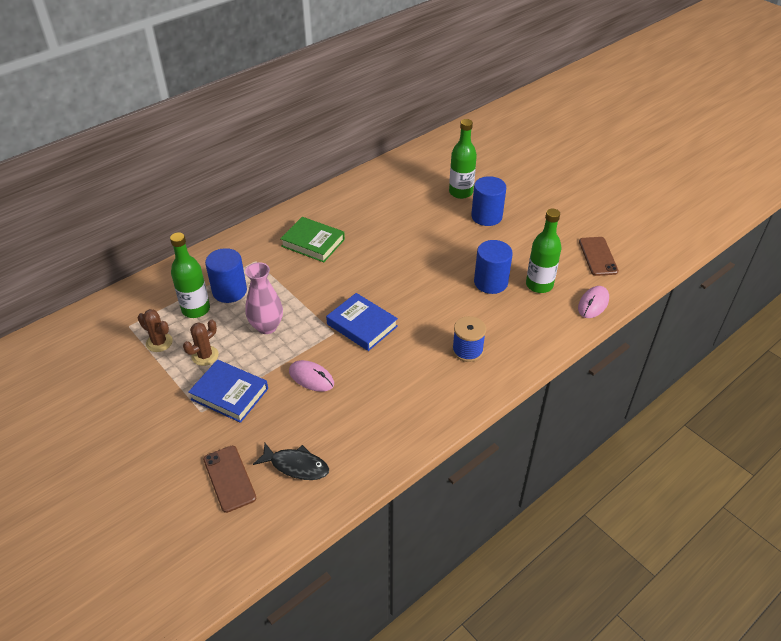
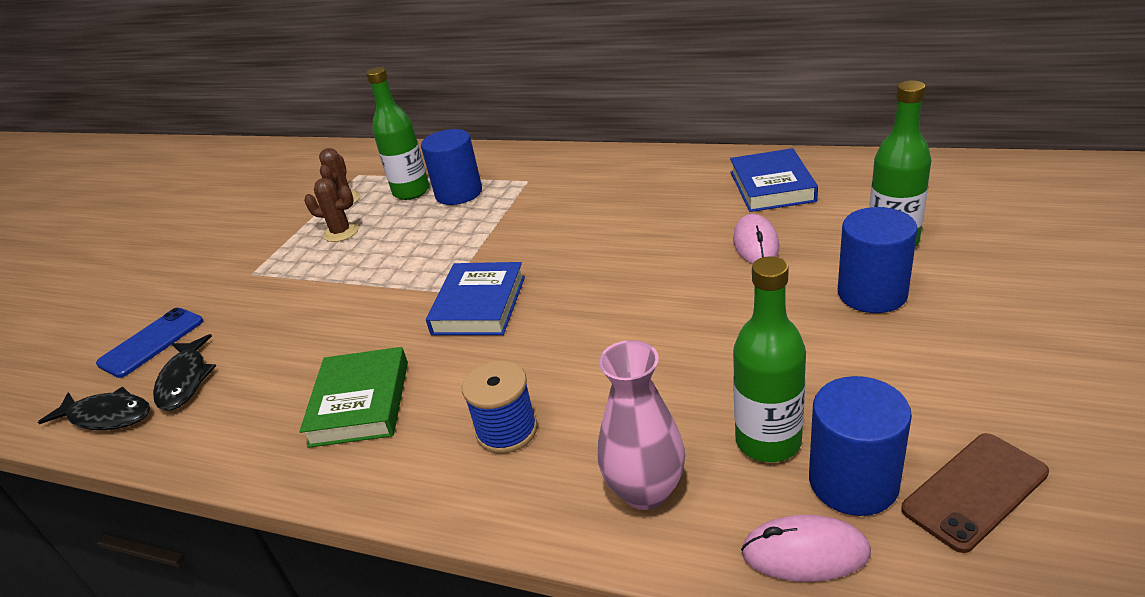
camera: 65 degrees right, 10 degrees down
(229, 394) = (288, 276): blue book -> blue book (772, 186)
(229, 478) = (151, 342): brown phone -> blue phone
(267, 326) = (418, 243): pink vase -> pink vase (645, 491)
(294, 510) = (107, 416): none -> black fish
(311, 378) = (348, 316): pink mouse -> pink mouse (755, 243)
(313, 243) = (604, 195): green book -> green book (360, 403)
(490, 282) = (703, 378): blue cylinder -> blue cylinder (853, 482)

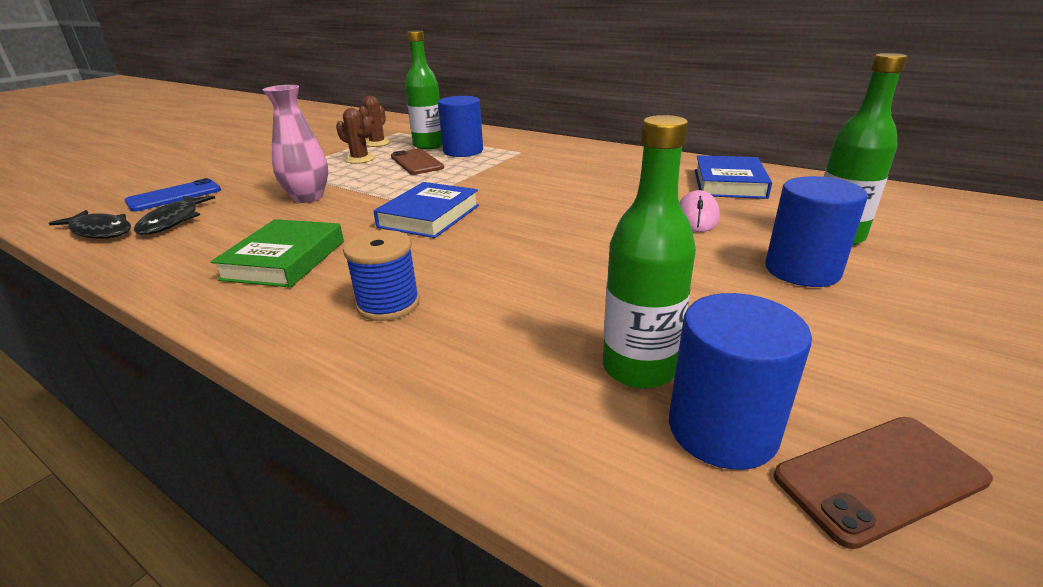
camera: 10 degrees right, 5 degrees down
(414, 224) = (416, 162): none -> brown phone
(645, 491) = (485, 382): pink vase -> pink vase (308, 197)
(805, 552) = (633, 489): pink mouse -> none

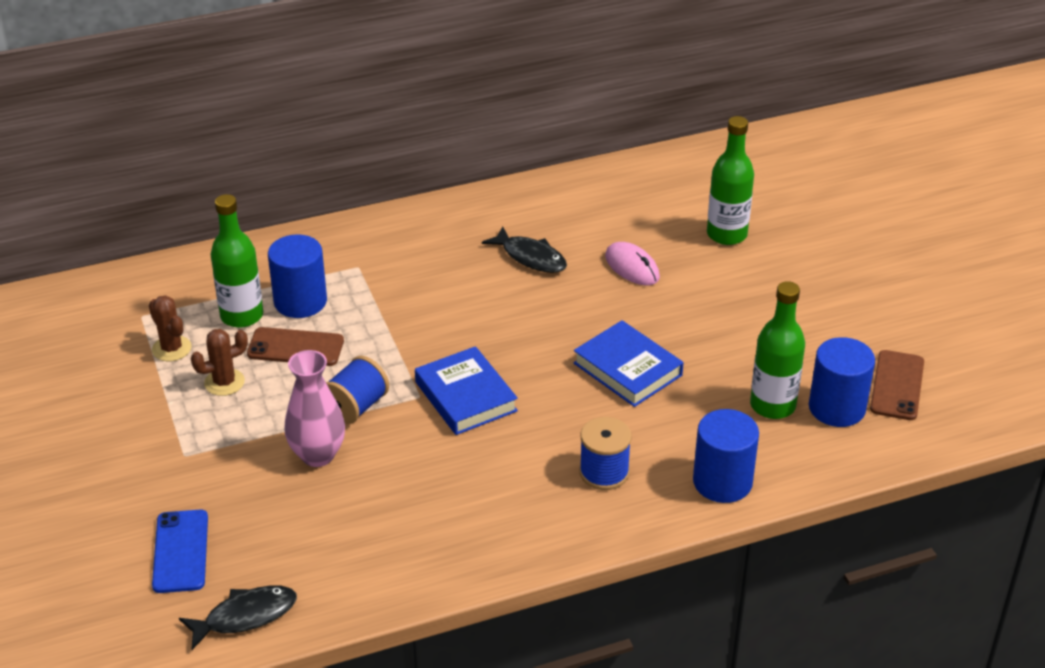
camera: 55 degrees left, 10 degrees up
(173, 221) = (276, 561): black fish -> black fish (530, 257)
(285, 260) = (467, 505): green book -> none
(374, 191) = (356, 407): none -> blue spool
(729, 183) = (594, 209): blue book -> blue book (628, 369)
(802, 270) = (747, 281): blue cylinder -> blue cylinder (722, 482)

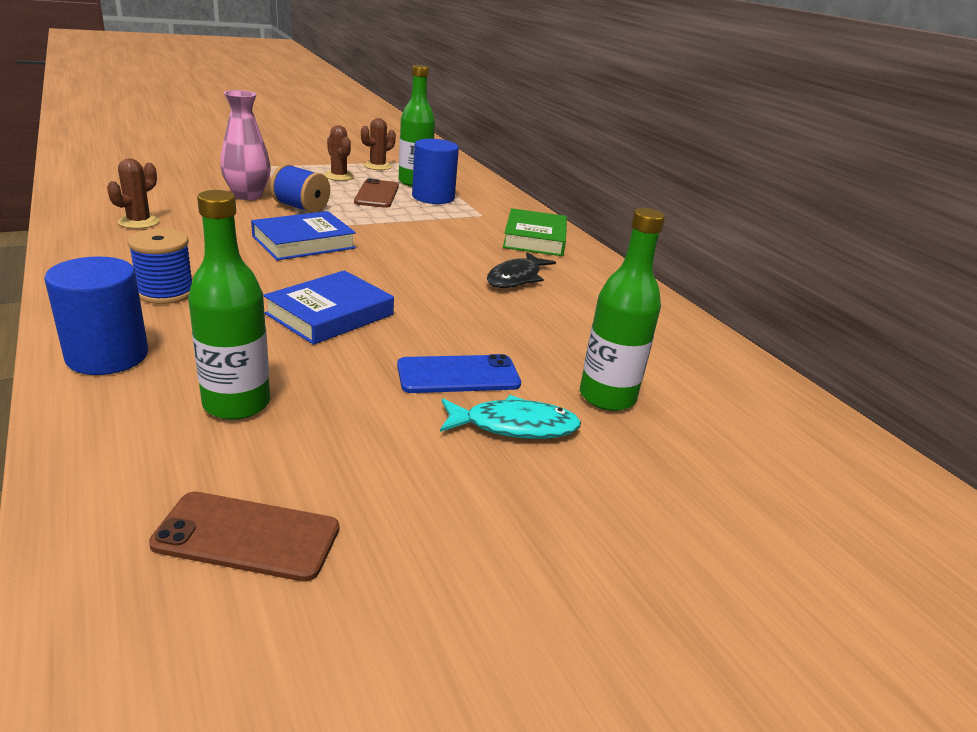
camera: 80 degrees right, 10 degrees down
(180, 551) = (167, 162): blue phone -> blue phone (458, 375)
(245, 616) = (88, 173): black fish -> none
(426, 235) = (535, 238): none -> green book
(426, 528) = (139, 222): none -> brown cactus
(632, 267) = (515, 328): pink mouse -> none
(771, 280) = (514, 426): none -> turquoise fish
(837, 408) = (212, 461): blue cylinder -> none

